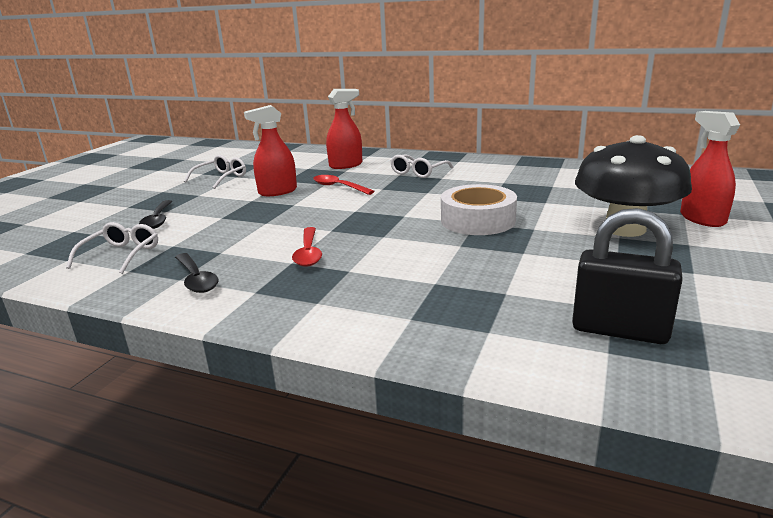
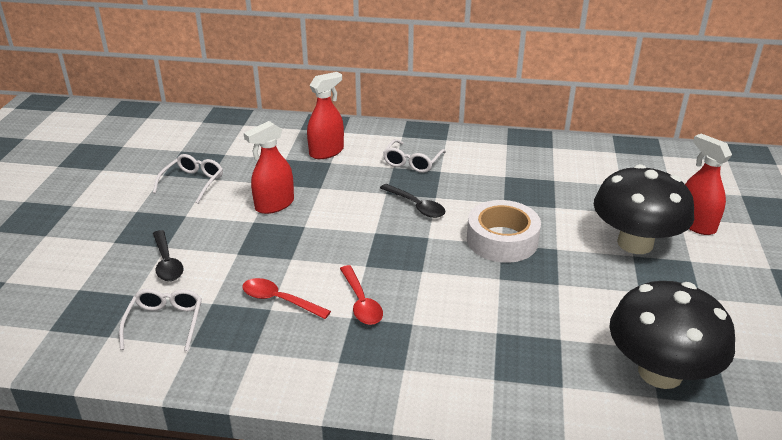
camera: 15 degrees left, 10 degrees up
(196, 279) = (270, 351): black spoon -> black spoon (416, 206)
(338, 187) = (338, 193): red spoon -> red spoon (279, 300)
(619, 330) = (660, 372): black padlock -> black mushroom

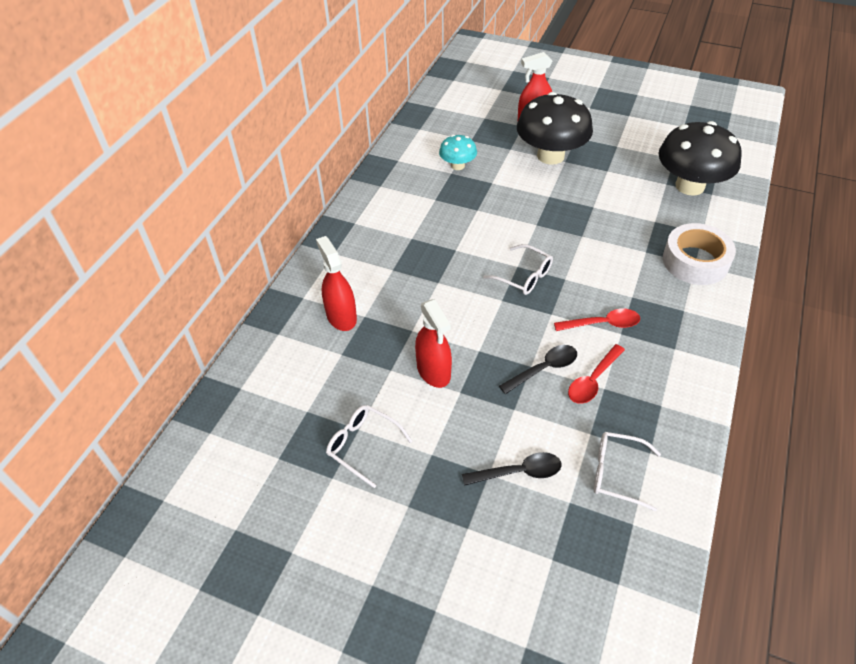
camera: 75 degrees left, 15 degrees up
(412, 162) = (389, 254): white glasses -> white glasses (524, 276)
(416, 206) = (467, 265): black spoon -> black spoon (544, 369)
(502, 240) = (531, 223): white tape -> white tape (695, 261)
(569, 182) = (457, 165): none -> turquoise mushroom

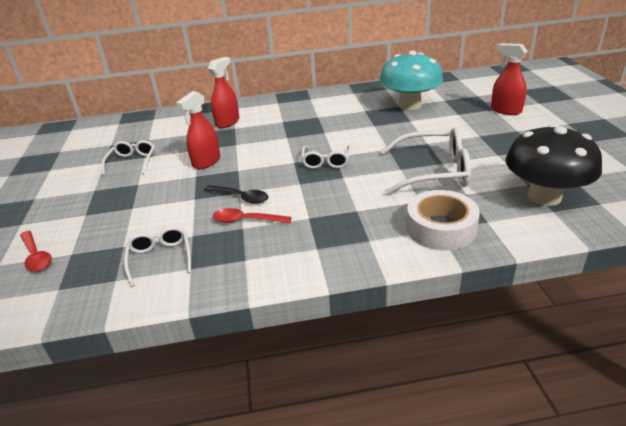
camera: 60 degrees right, 15 degrees down
(457, 165) = (409, 105): turquoise mushroom -> turquoise mushroom, size x1.97
(519, 472) = (139, 218): black spoon -> none
(550, 156) = (476, 129): black mushroom -> none
(603, 324) = (310, 207): red spoon -> red spoon (36, 256)
(605, 220) = (433, 172): none -> white glasses

